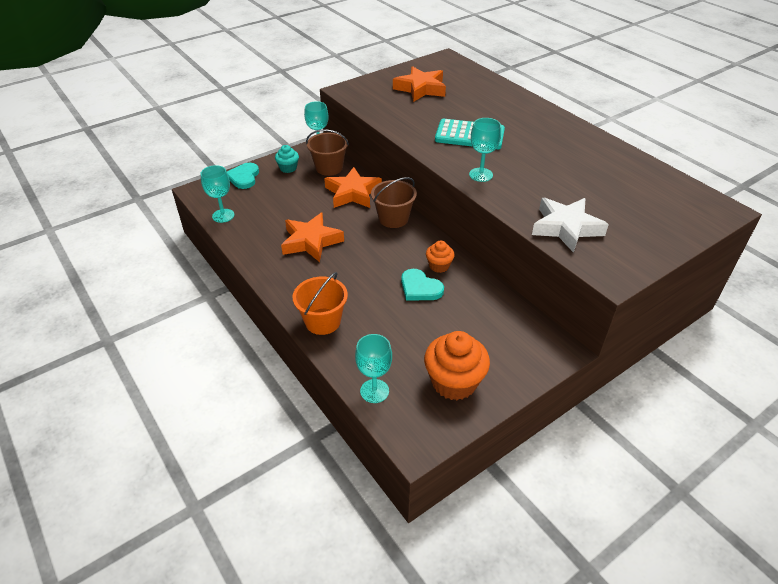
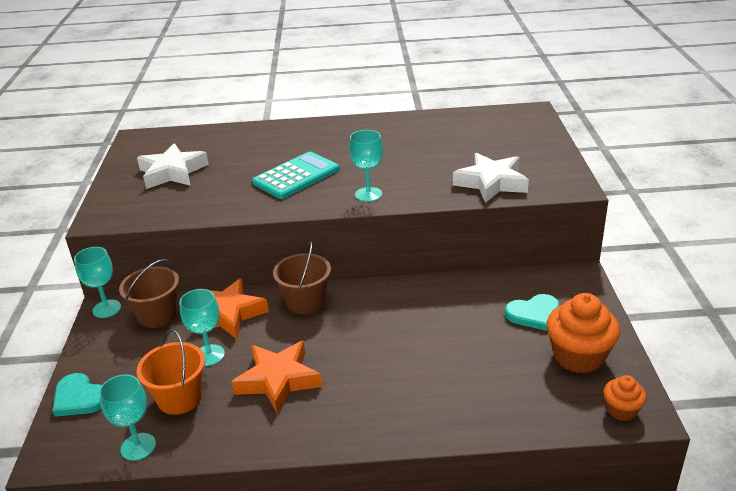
camera: 55 degrees left, 10 degrees down
(288, 168) = (113, 350): turquoise cupcake -> none
(322, 321) = (424, 420): orange bucket -> orange bucket (179, 398)
(374, 391) = (557, 417): turquoise goblet -> turquoise goblet (209, 355)
(420, 89) = (172, 172): orange star -> white star
(420, 288) = (432, 326): turquoise heart -> turquoise heart (533, 314)
(439, 266) = (410, 301): orange cupcake -> orange cupcake (621, 410)

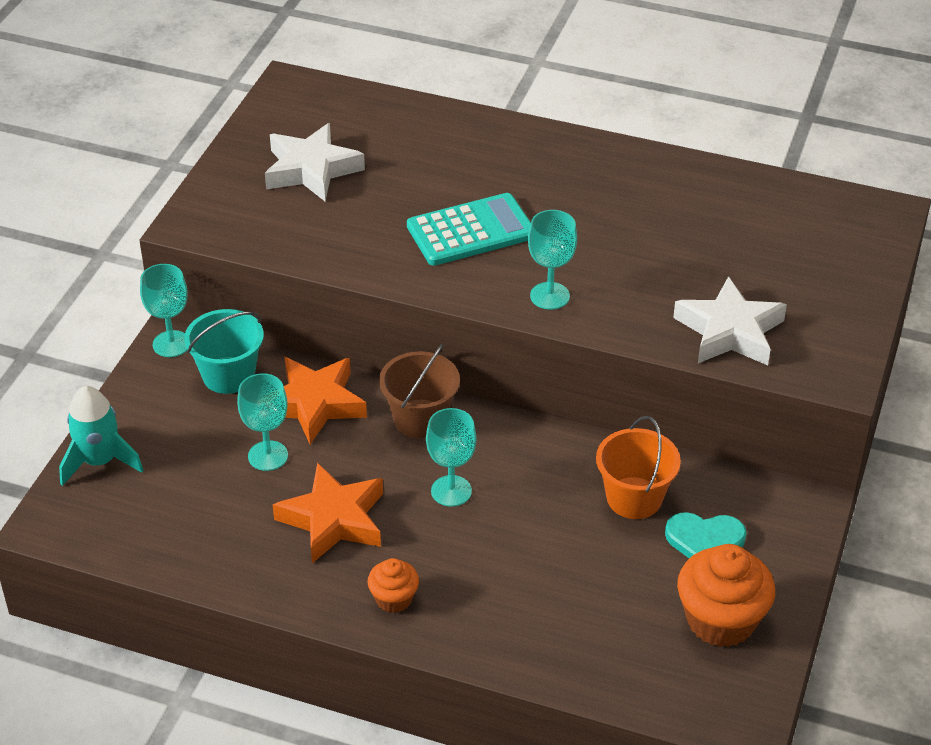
camera: 20 degrees right, 10 degrees up
(79, 398) = (99, 461): turquoise heart -> turquoise rocket
(138, 447) = (142, 547): turquoise goblet -> turquoise goblet (451, 491)
(157, 315) = (228, 375): brown bucket -> turquoise bucket
(179, 398) = (210, 502): orange bucket -> orange bucket (634, 498)
(621, 410) = (722, 708): orange cupcake -> orange cupcake (394, 599)

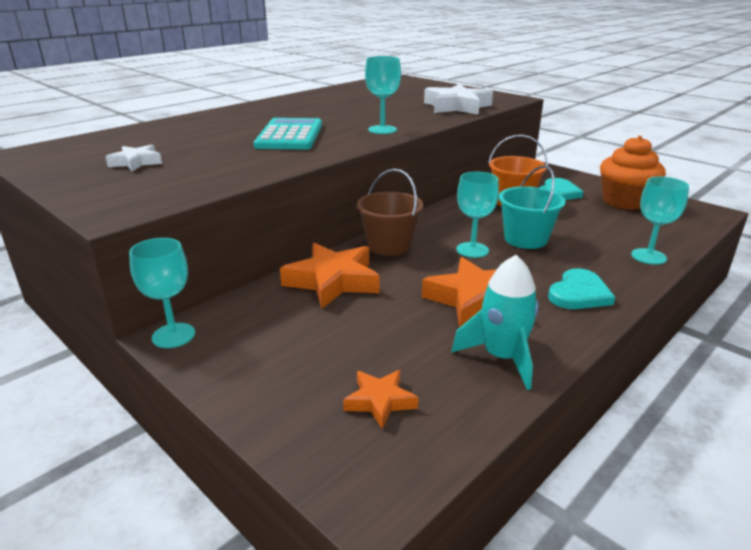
camera: 65 degrees left, 15 degrees down
(99, 461) = (296, 423): turquoise rocket -> turquoise rocket (502, 357)
(145, 498) = (380, 401): none -> orange star
(228, 375) = (254, 313): turquoise bucket -> turquoise bucket (525, 239)
(268, 456) = (376, 315): turquoise goblet -> turquoise goblet (648, 256)
(311, 170) = (136, 162): white star -> white star, size x0.55
(394, 599) = (579, 293): orange cupcake -> turquoise heart

